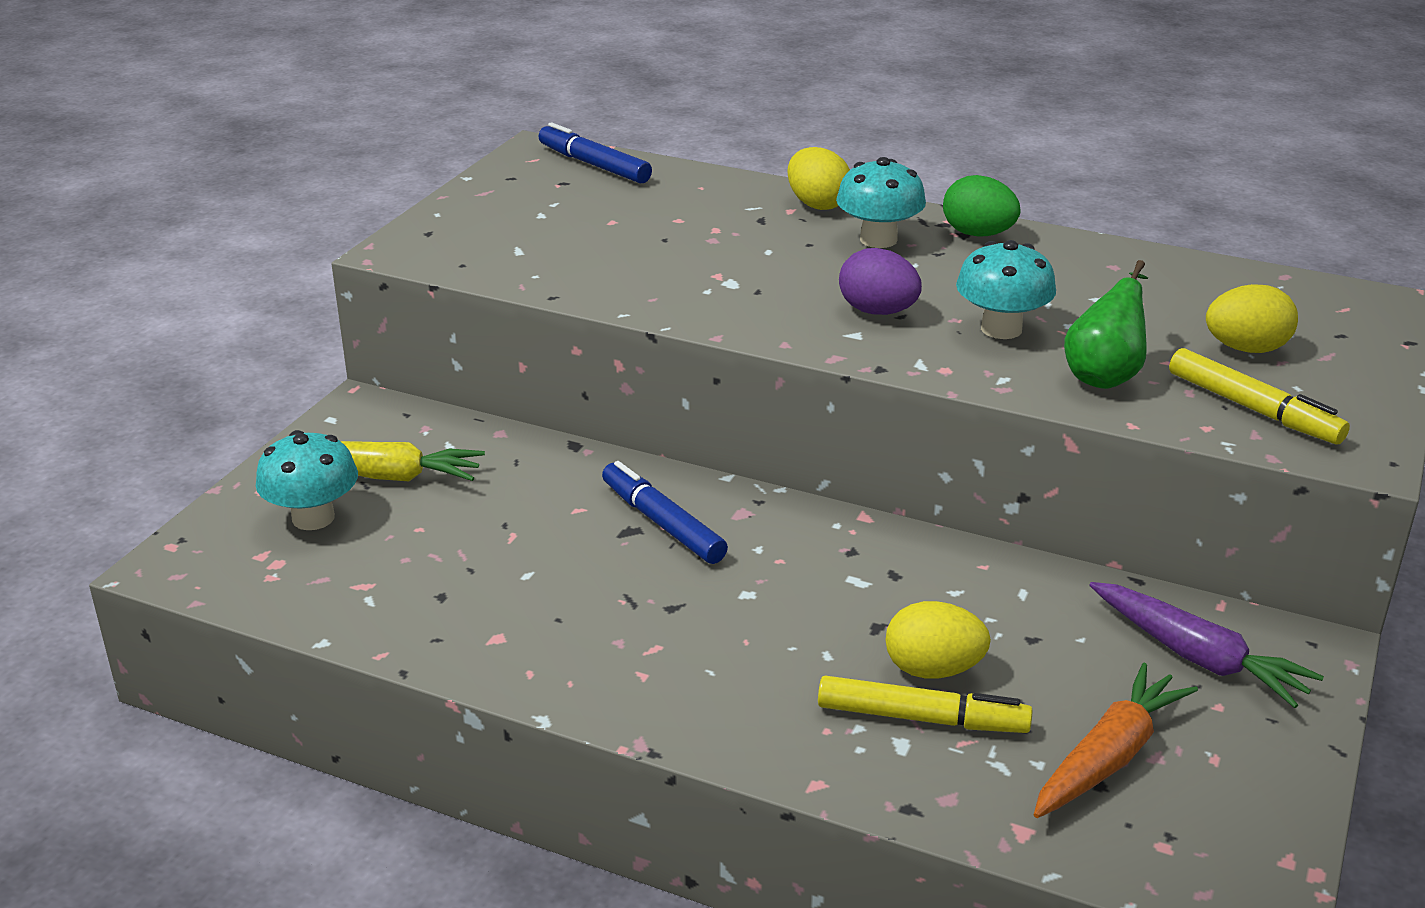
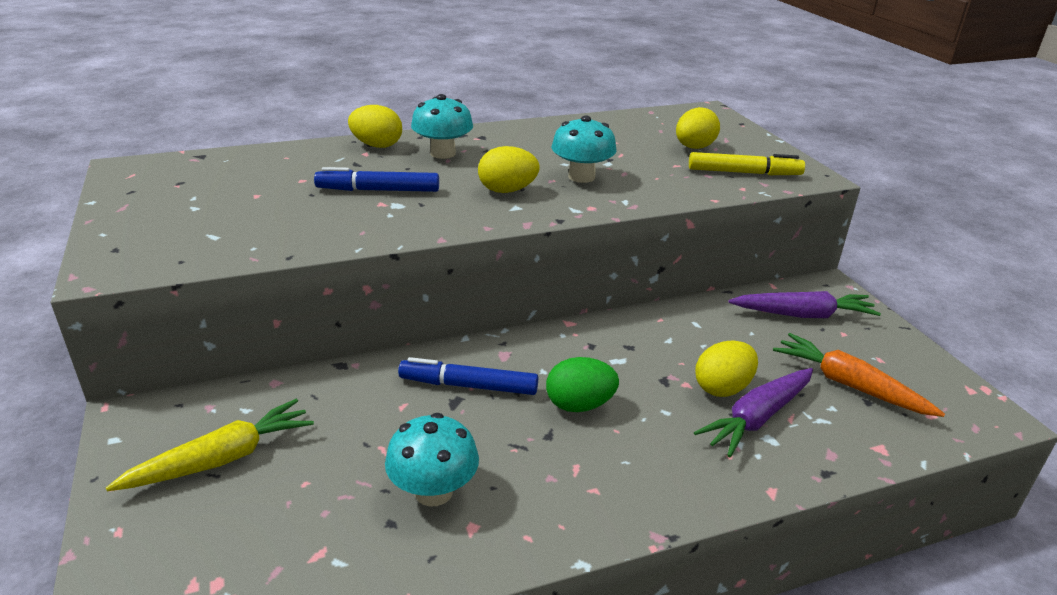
camera: 45 degrees left, 0 degrees up
(313, 518) = (202, 526): turquoise mushroom -> turquoise mushroom (433, 491)
(594, 165) = (187, 165): blue marker -> blue marker (378, 190)
(878, 312) = (507, 190): purple egg -> yellow egg
(922, 718) = (757, 418): yellow marker -> purple carrot
(978, 234) = (489, 134): green egg -> green egg (579, 405)
(1105, 375) = (663, 181): green pear -> none
(1108, 757) = (849, 385): orange carrot -> orange carrot turned 45 degrees counterclockwise

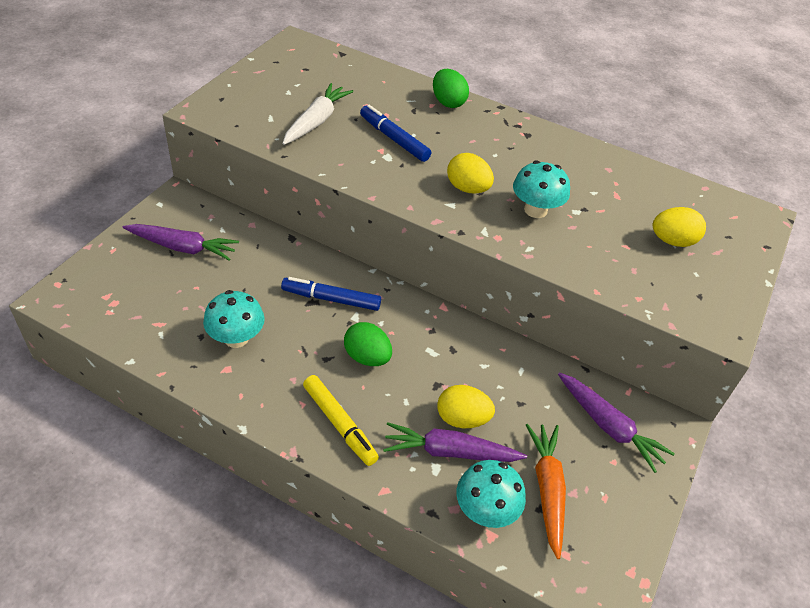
camera: 45 degrees right, 15 degrees up
(221, 459) = (182, 247): yellow carrot -> purple carrot
(273, 214) = (316, 121): none -> white carrot
(377, 145) = (448, 102): yellow egg -> green egg
(443, 153) = (478, 133): turquoise mushroom -> turquoise mushroom (485, 510)
(468, 385) = (331, 299): blue marker -> blue marker turned 45 degrees counterclockwise
(744, 173) = (668, 288): yellow marker -> yellow marker (339, 424)

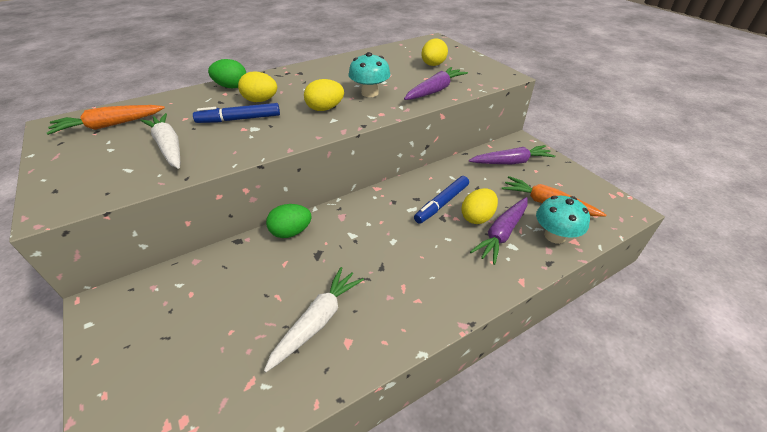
camera: 55 degrees left, 5 degrees down
(182, 247) = (169, 325): purple carrot -> purple carrot (435, 90)
(236, 338) = (317, 321): turquoise mushroom -> white carrot
(319, 70) = (110, 125): none -> orange carrot
(331, 299) = (324, 241): blue marker -> blue marker (441, 203)
(339, 424) = (450, 284): yellow marker -> none
(367, 357) = (395, 243): green egg -> green egg (291, 232)
(440, 135) = (260, 100): none -> yellow egg

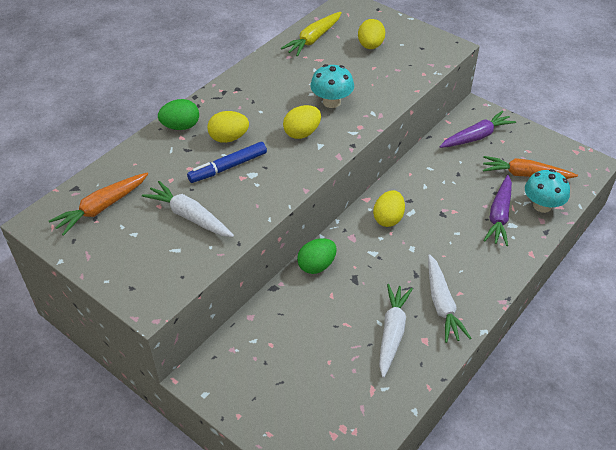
camera: 20 degrees left, 5 degrees up
(388, 54) = (313, 39): none -> yellow carrot
(391, 306) = (442, 304): none -> white carrot
(435, 90) = (392, 84): purple carrot -> none
(441, 203) = (434, 199): blue marker -> none
(477, 217) = (472, 205): yellow egg -> yellow egg (388, 218)

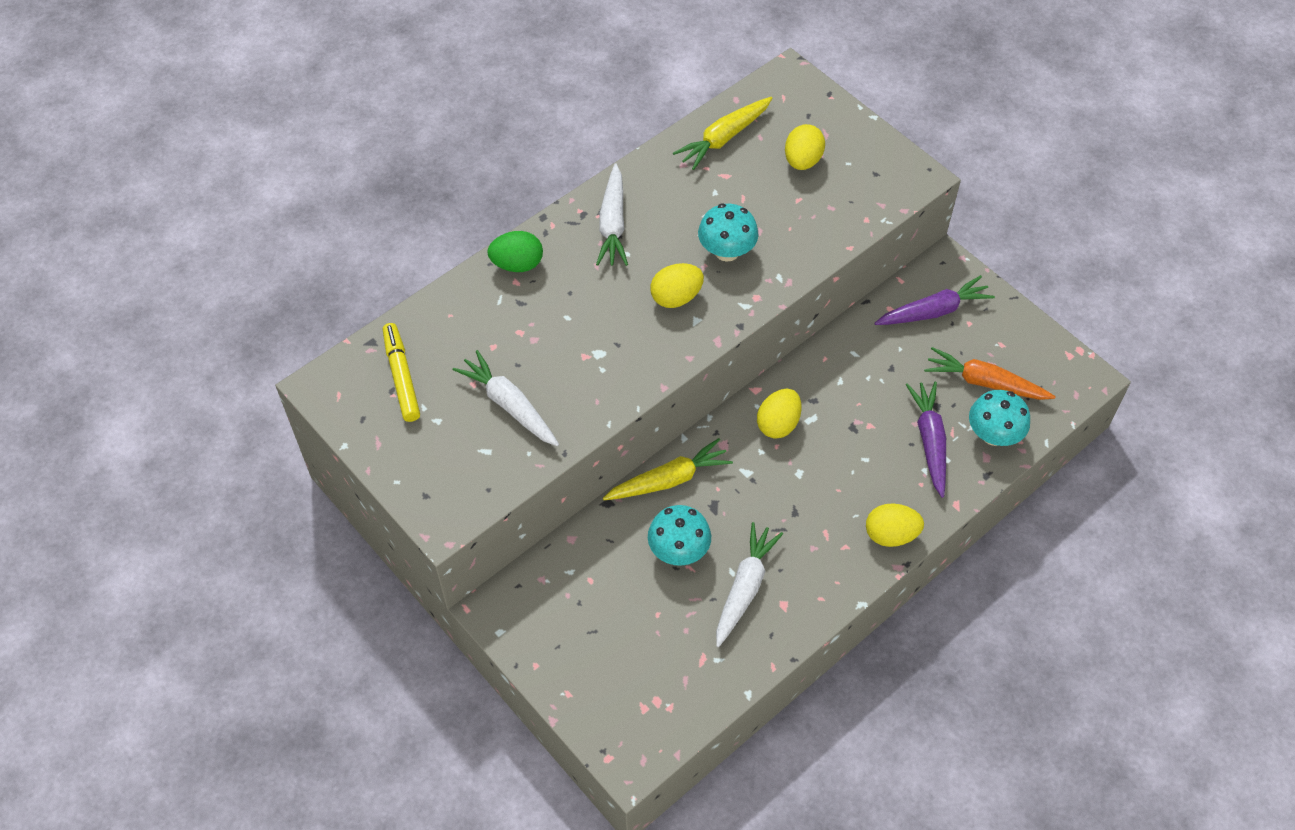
camera: 10 degrees right, 10 degrees up
(102, 208) = (402, 376): orange carrot -> yellow marker
(228, 167) = (569, 338): blue marker -> none
(229, 138) = (577, 292): yellow egg -> yellow egg (891, 535)
(316, 265) = (668, 480): green egg -> yellow carrot
(335, 313) = (679, 550): none -> turquoise mushroom
(442, 304) = (818, 558): white carrot -> white carrot (613, 224)
(499, 215) = (930, 441): purple carrot -> purple carrot turned 150 degrees clockwise

